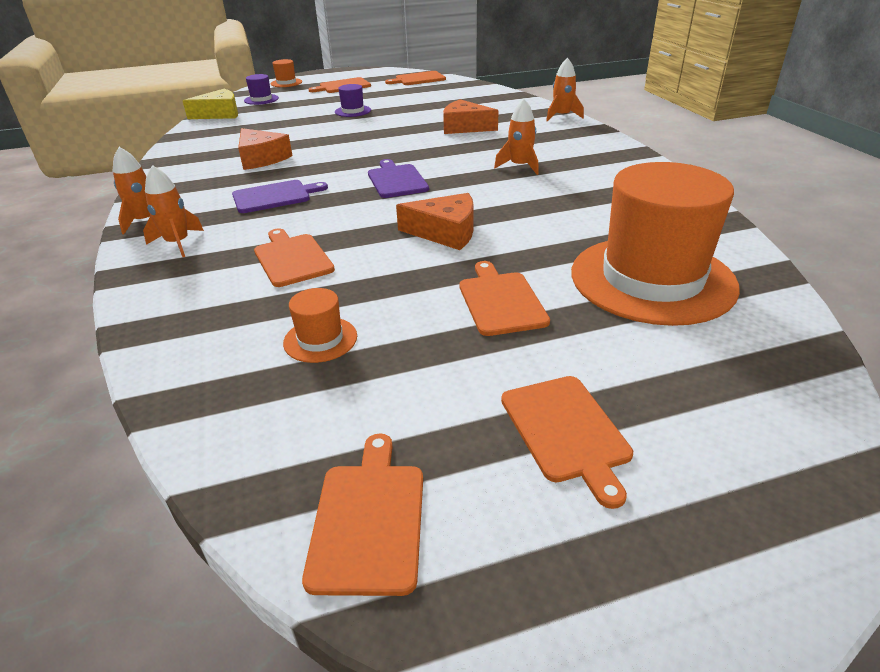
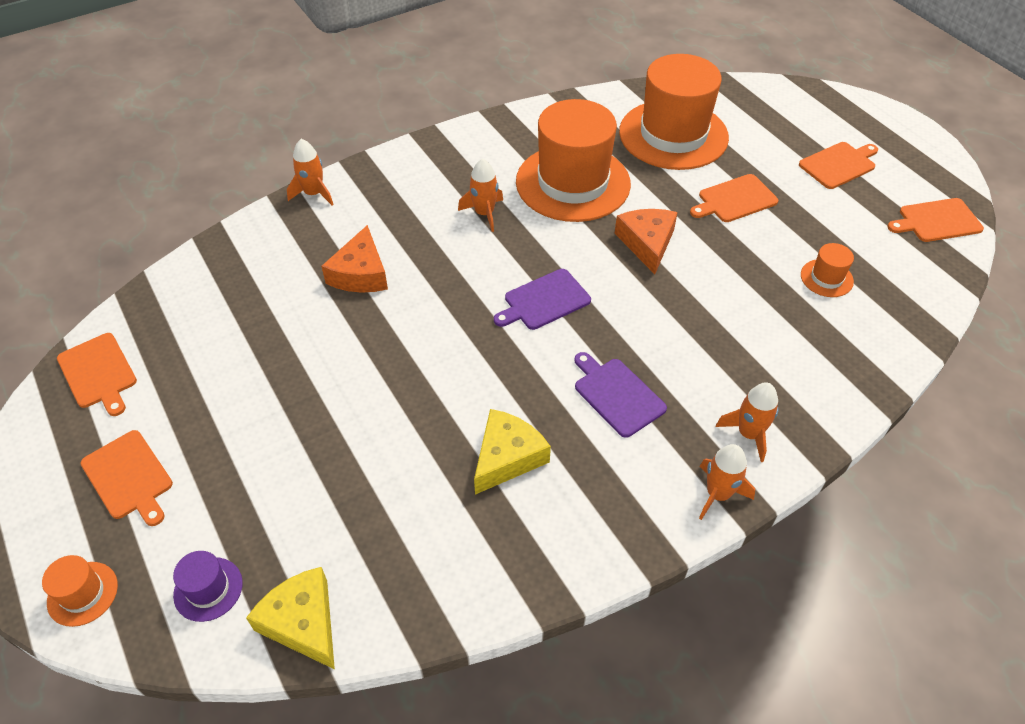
camera: 105 degrees left, 15 degrees up
(261, 158) = (507, 457): orange cheese -> yellow cheese
(292, 258) = (734, 331): orange cutting board -> none
(353, 111) = (288, 415): purple hat -> none
(557, 206) = (573, 183): none -> orange hat

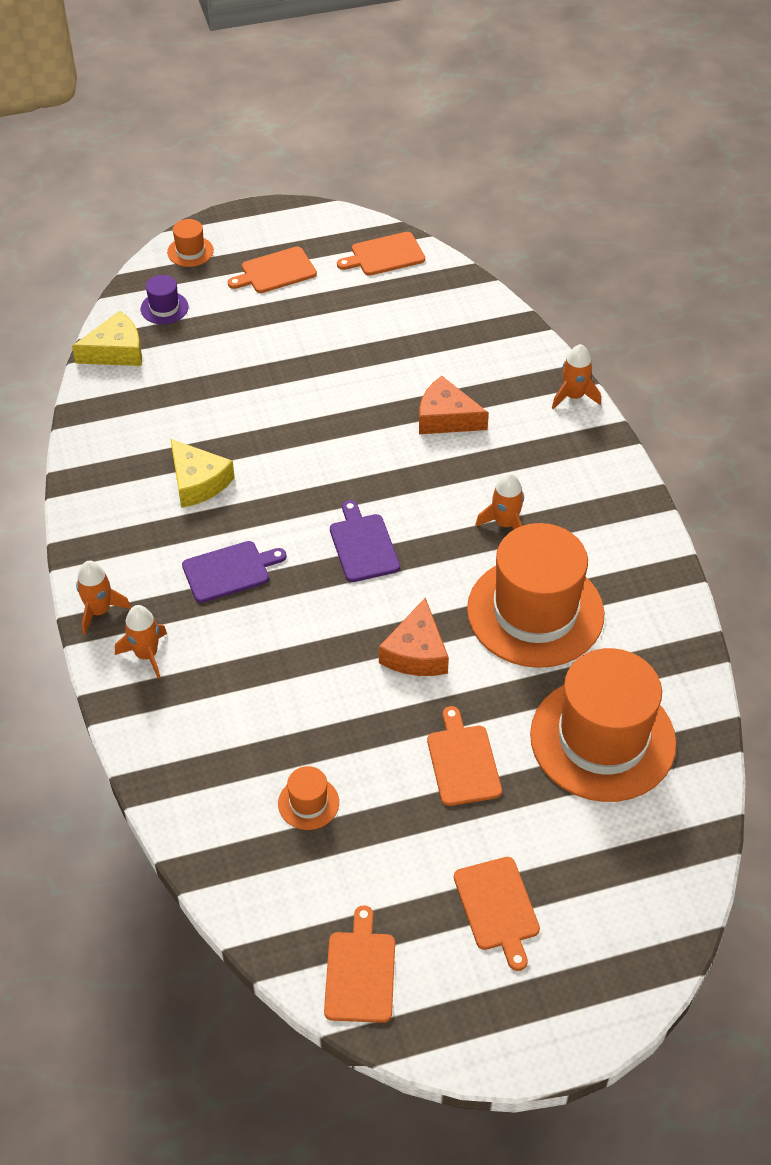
camera: 105 degrees right, 0 degrees up
(647, 243) = (416, 652): orange cheese -> orange cheese turned 90 degrees clockwise

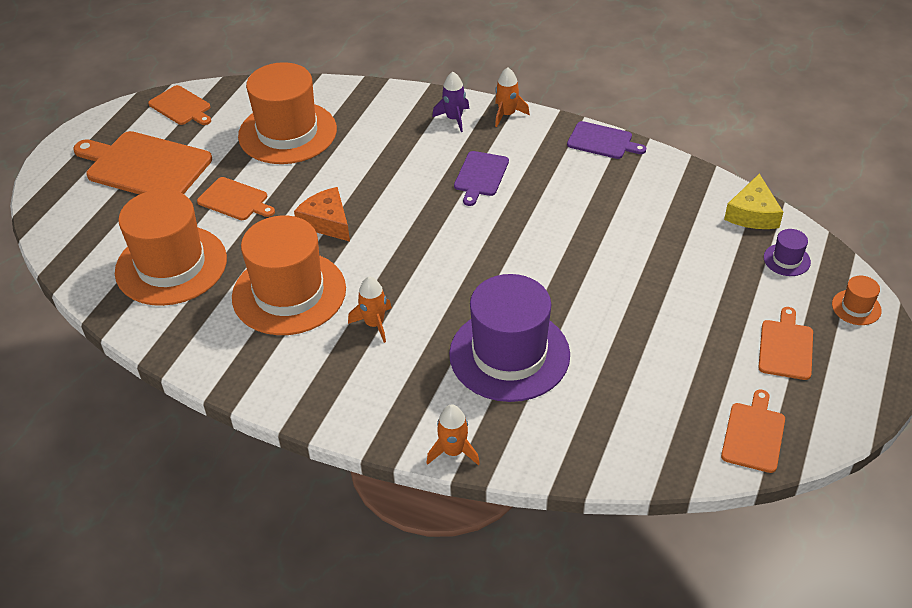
camera: 130 degrees right, 5 degrees down
(146, 654) = (454, 119): orange rocket -> purple rocket
(198, 482) = (574, 196): yellow cheese -> none
(308, 803) = (287, 133): orange hat -> orange hat, size x2.44
(363, 545) = (435, 243): purple cutting board -> purple cutting board (602, 141)
(446, 418) = (509, 354): orange cheese -> purple hat
(497, 907) = (145, 166): orange cutting board -> orange cutting board, size x1.83

